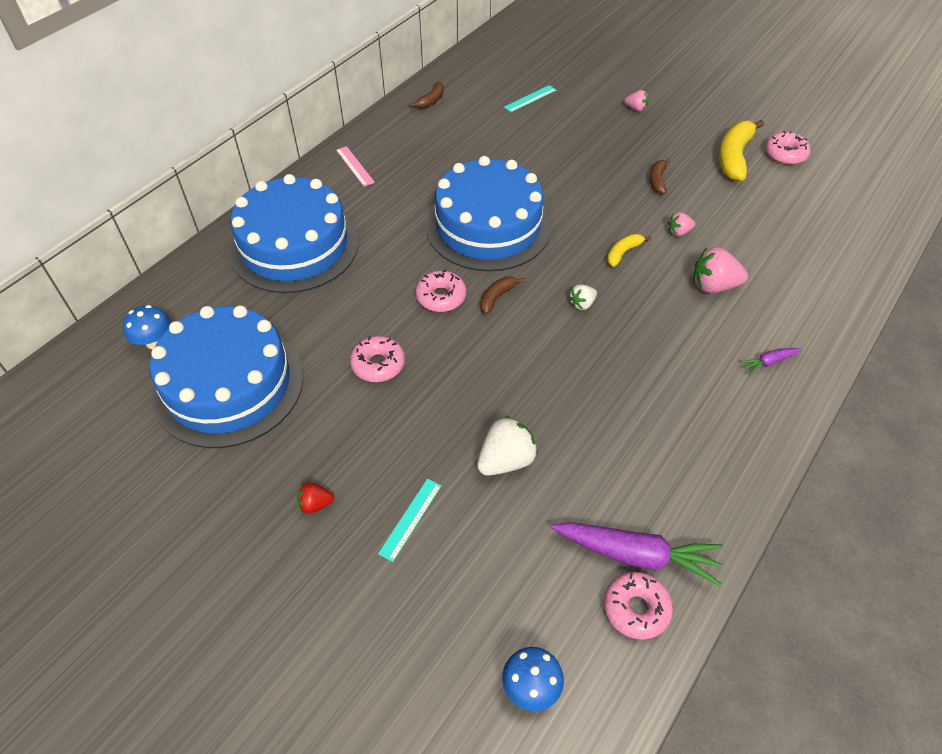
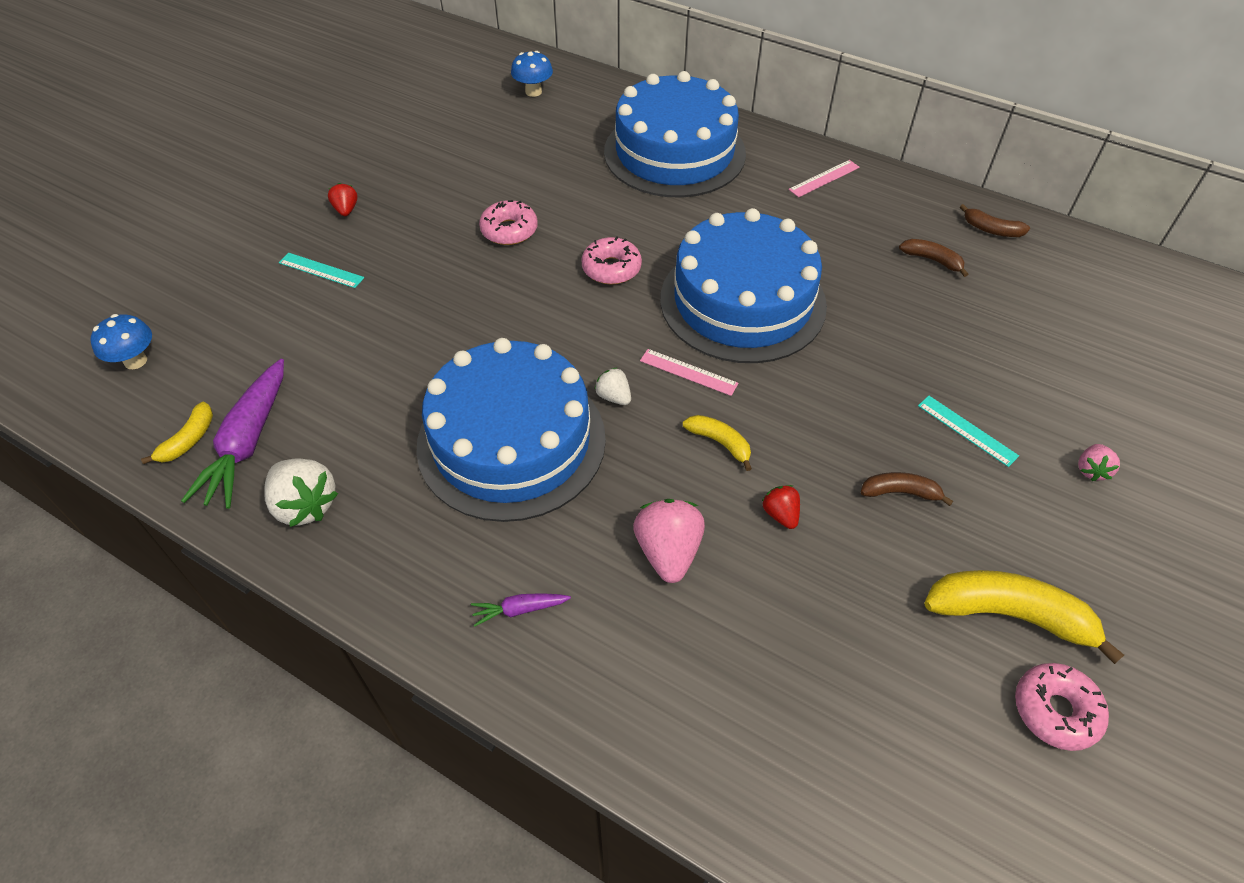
camera: 85 degrees right, 0 degrees up
(229, 385) = (483, 140): blue cake -> blue cake (511, 441)
(497, 297) = (616, 316): brown banana -> brown banana (932, 260)
(506, 460) = (380, 334): white strawberry -> white strawberry (305, 505)
(530, 98) = (1050, 333): turquoise ruler -> turquoise ruler (967, 430)
(558, 262) = (688, 372): none -> pink ruler
(636, 608) = (188, 440): pink donut -> yellow banana
(679, 232) = (780, 514): pink strawberry -> red strawberry
(769, 362) = (519, 610): purple carrot -> purple carrot turned 75 degrees counterclockwise

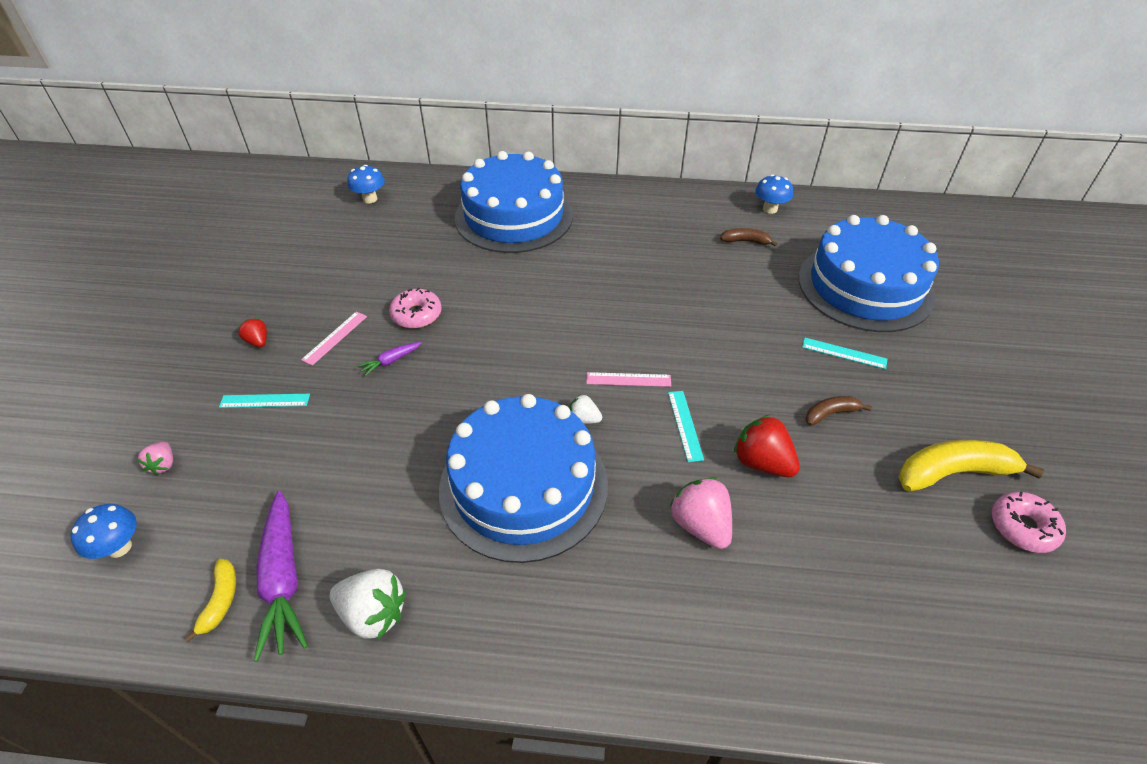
camera: 25 degrees left, 5 degrees down
(519, 610) = (616, 623): purple carrot -> purple carrot (390, 361)
(611, 268) = (519, 319): pink donut -> none
(720, 443) = (685, 425): yellow banana -> turquoise ruler
(742, 301) = (635, 312): blue cake -> blue cake (865, 286)
(780, 514) = (762, 462): red strawberry -> red strawberry, size x1.80
(824, 178) = (636, 205): pink ruler -> pink ruler (335, 338)
(991, 230) = (770, 209): brown banana -> blue mushroom
(1091, 470) = (935, 352): pink strawberry -> pink strawberry (163, 465)

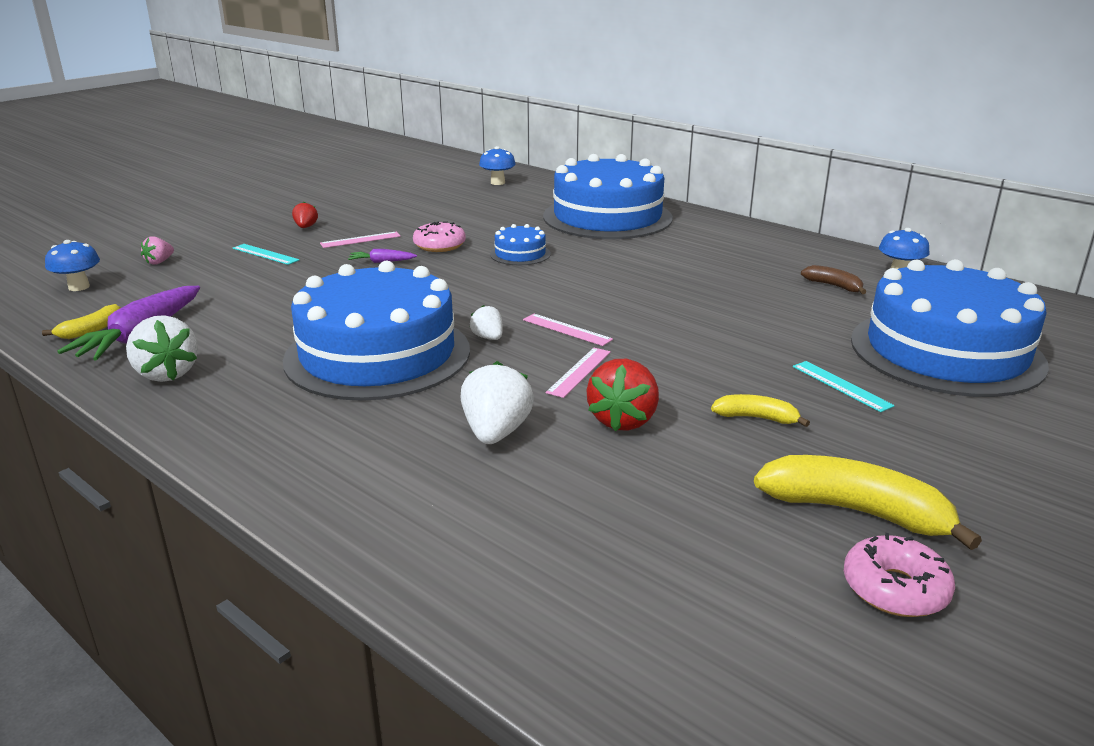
camera: 35 degrees right, 20 degrees down
(496, 297) = (520, 254): none -> blue cake
(685, 425) = (579, 372): turquoise ruler -> pink ruler
(700, 525) = (496, 433): pink strawberry -> white strawberry
(762, 462) = (623, 420): red strawberry -> red strawberry turned 150 degrees counterclockwise
(830, 414) = (756, 418): brown banana -> yellow banana

